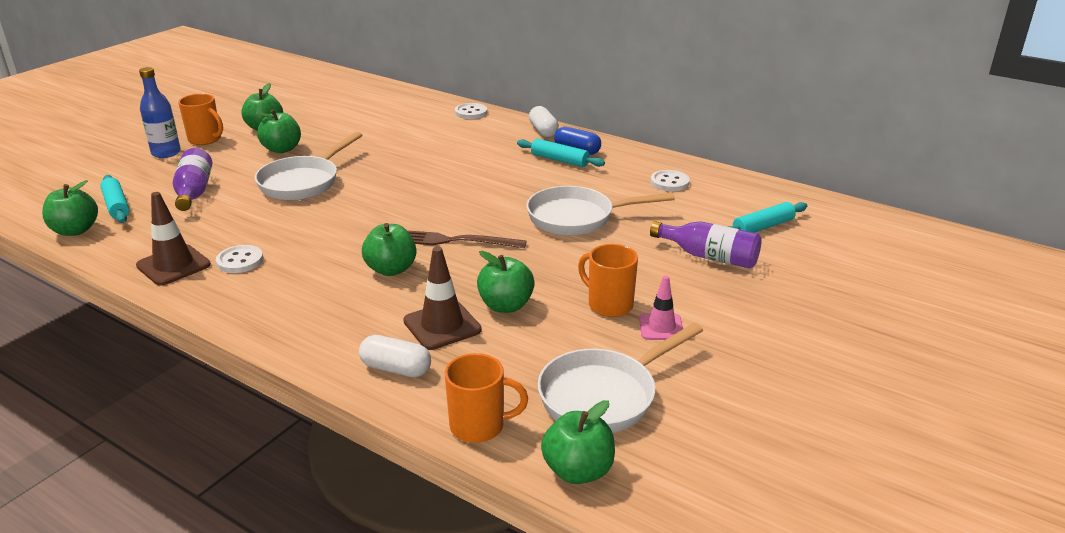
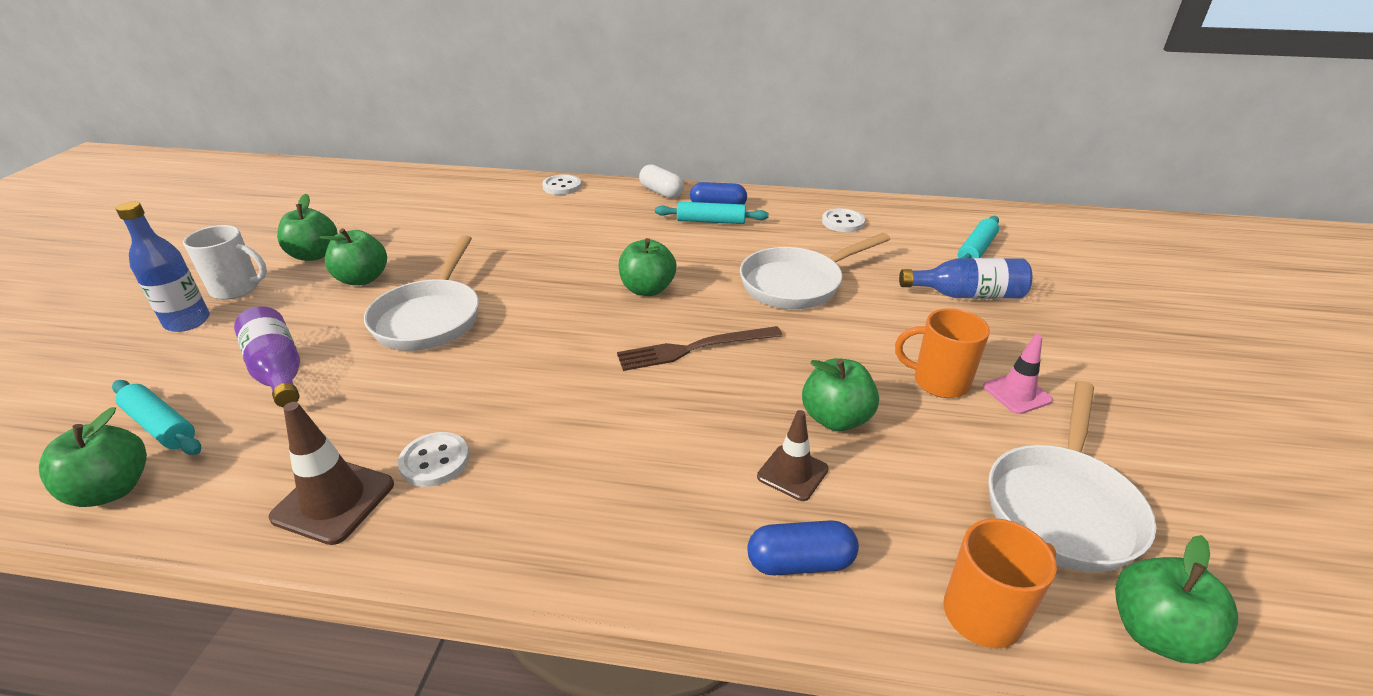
camera: 25 degrees left, 5 degrees up
(205, 139) = (237, 289): orange mug -> white mug
(391, 269) = (655, 410): green apple -> green apple (647, 289)
(396, 369) = (800, 562): white capsule -> blue capsule
(442, 325) = (792, 473): brown traffic cone -> brown traffic cone, size x0.67
(709, 256) = (967, 295): purple bottle -> blue bottle

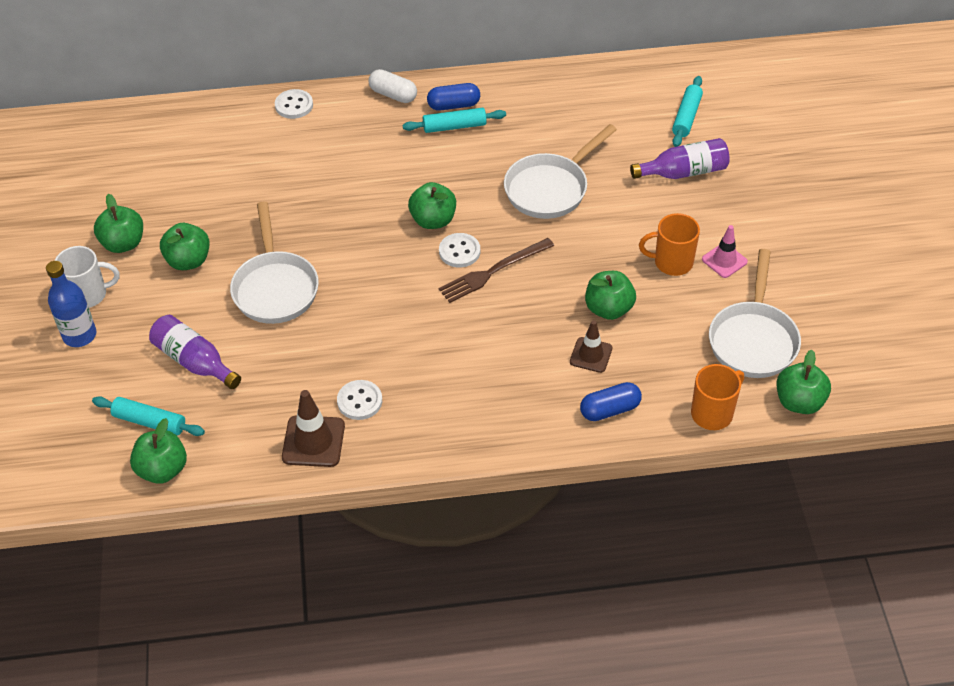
camera: 15 degrees left, 15 degrees up
(843, 222) = (570, 104): white button -> white button (459, 251)
(967, 295) = (684, 172): blue bottle -> purple bottle

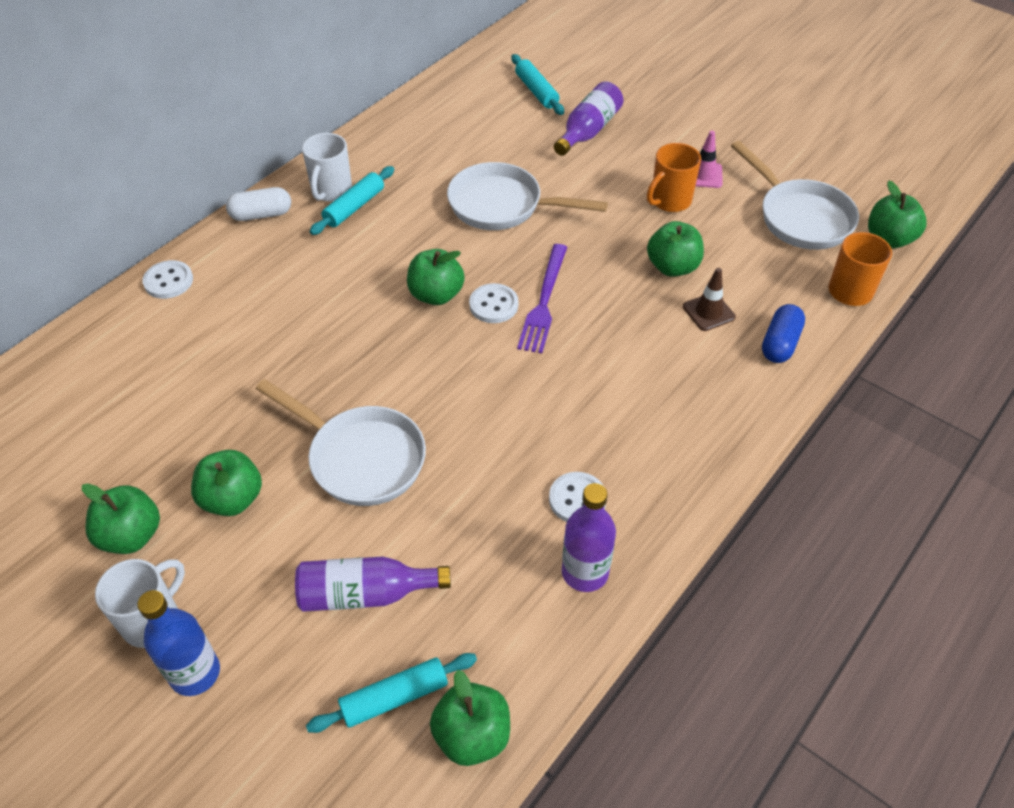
camera: 45 degrees left, 0 degrees up
(313, 441) = (585, 572): brown traffic cone -> purple bottle
(454, 105) = (331, 191): blue capsule -> white mug
(493, 271) = (544, 301): brown fork -> purple fork
(550, 188) = (502, 206): white pan -> white pan turned 105 degrees clockwise

